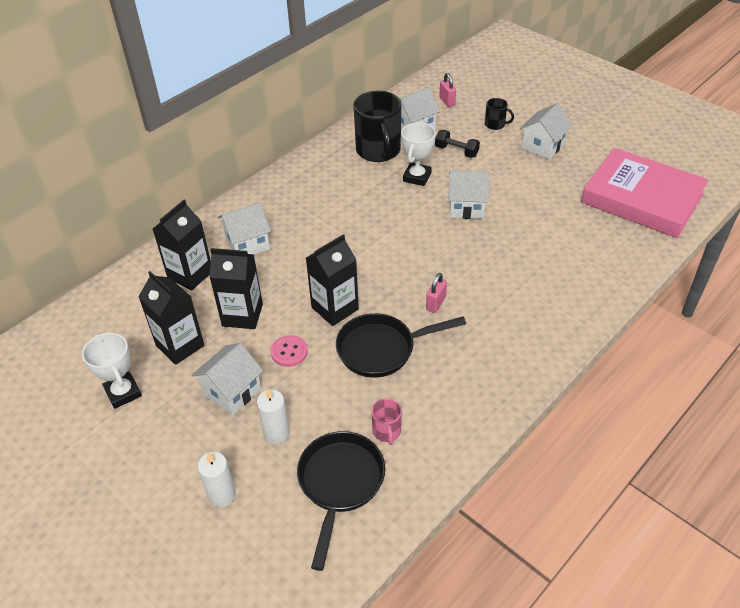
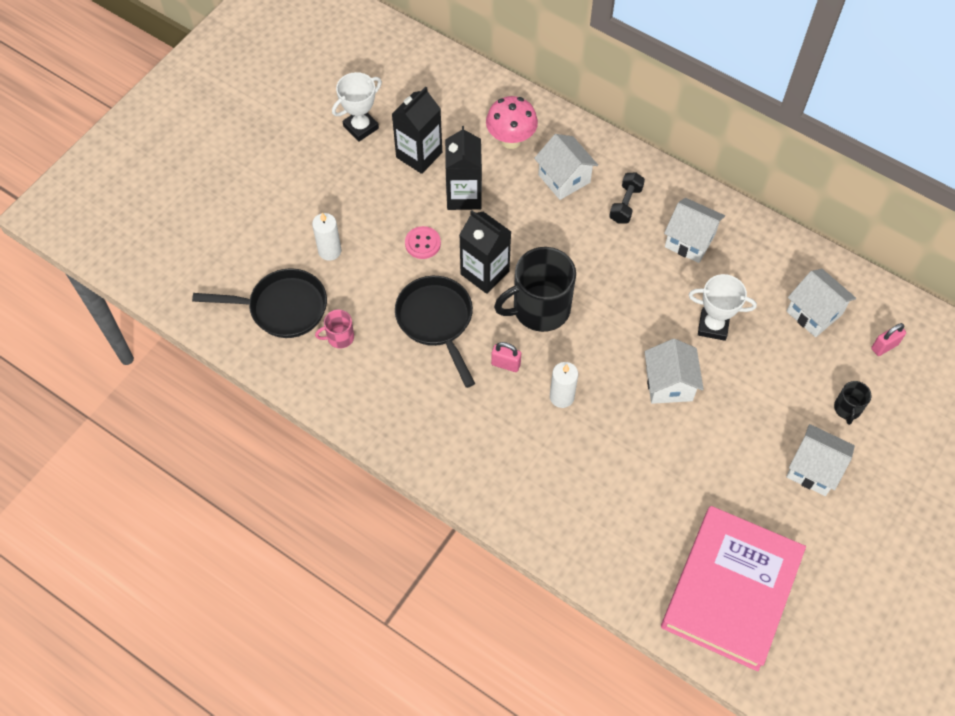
camera: 80 degrees right, 15 degrees up
(190, 274) = (511, 140): black carton -> pink mushroom
(222, 495) = (265, 224): white candle -> white candle (561, 397)
(232, 391) = (371, 208): white house -> white house (690, 240)
(378, 150) = (754, 279): black mug -> black mug (540, 308)
(456, 151) = (775, 365): black dumbbell -> black dumbbell (625, 204)

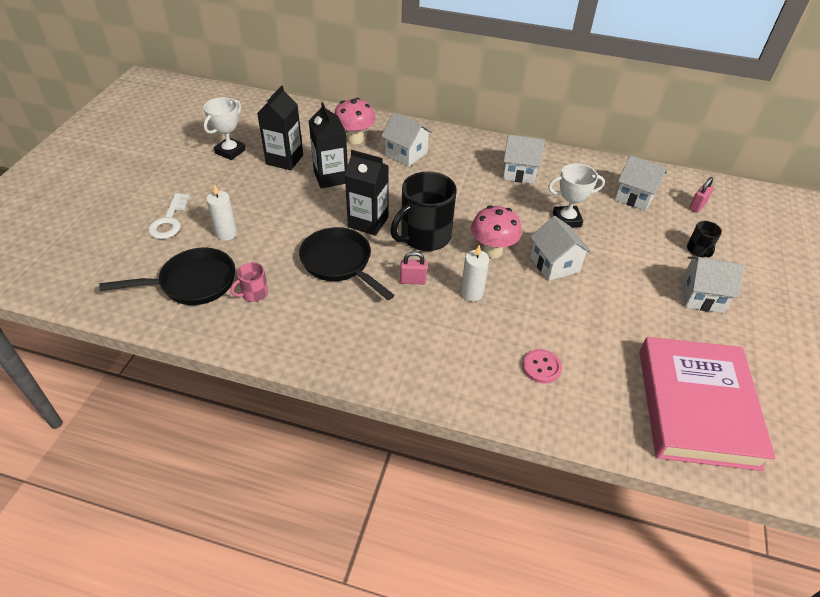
camera: 20 degrees left, 15 degrees down
(274, 218) = (169, 221): none -> white key
(422, 243) = (308, 213): pink button -> pink button (541, 367)
(607, 347) = (492, 251): none -> pink mushroom
(625, 204) = (460, 160): black dumbbell -> none

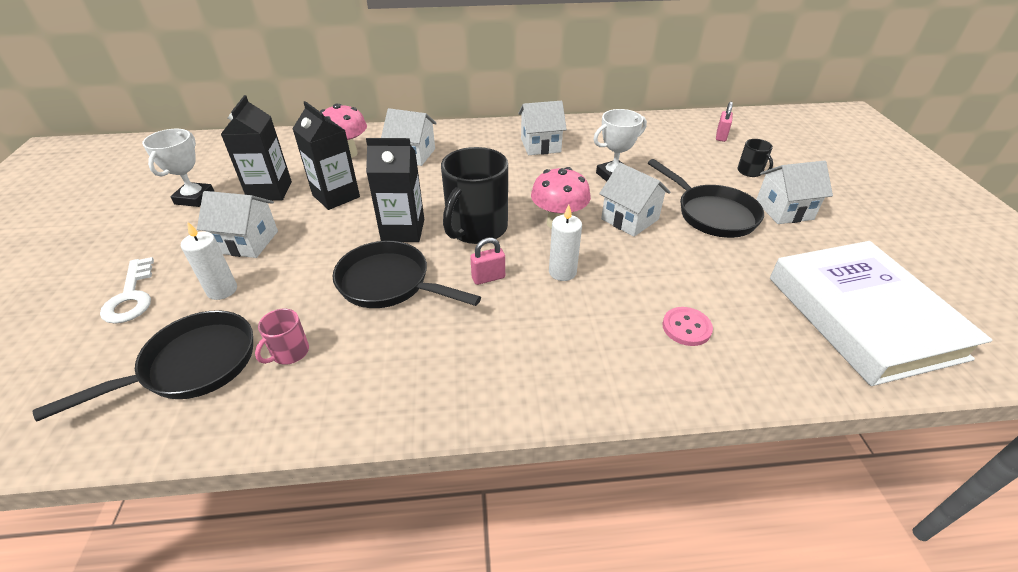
camera: 20 degrees left, 5 degrees down
(631, 280) = (711, 214): none -> black pan
(635, 196) = (662, 141): white house -> white house (248, 242)
(696, 407) = (862, 316): pink book -> white book

